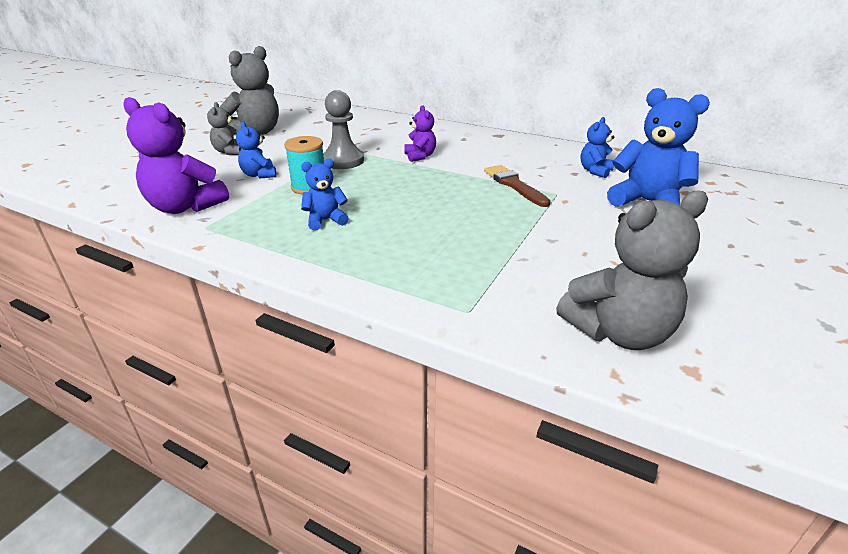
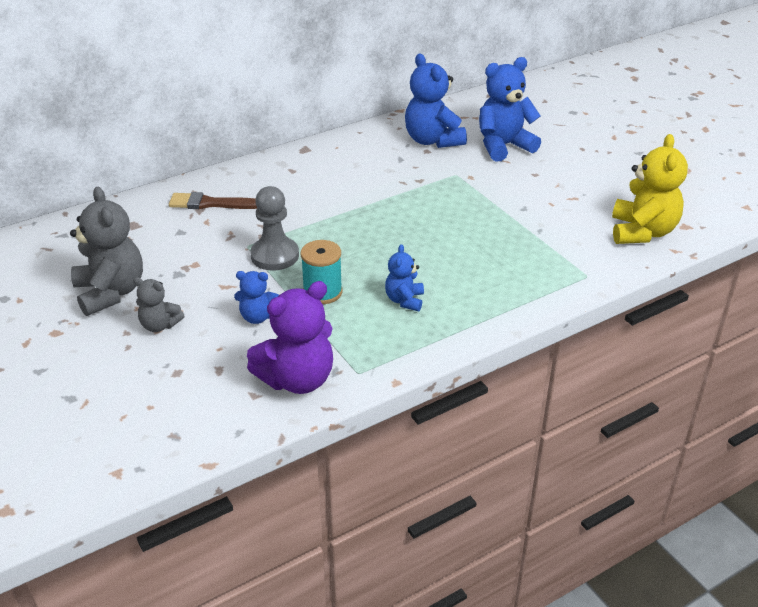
camera: 60 degrees left, 5 degrees up
(420, 156) = (312, 209): purple teddy bear -> none
(514, 185) = (422, 186): brown brush -> brown brush (210, 203)
(595, 171) = (432, 140): blue teddy bear -> blue teddy bear, size x1.84
(619, 332) = (642, 232): grey teddy bear -> yellow teddy bear

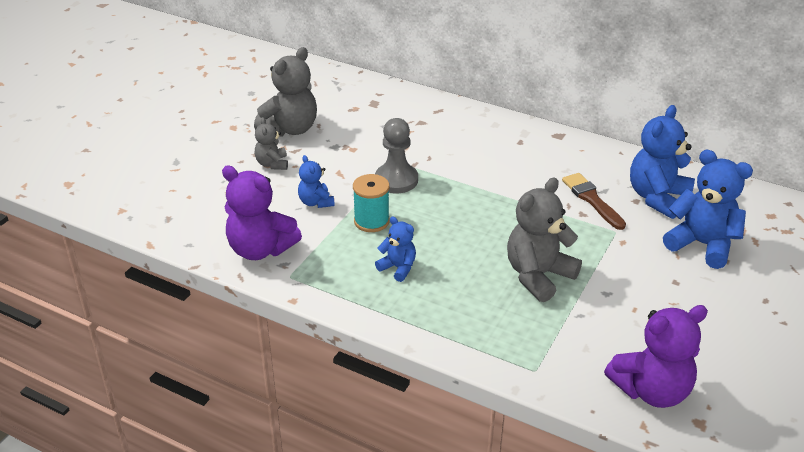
camera: 60 degrees right, 0 degrees up
(210, 203) = (433, 123): brown brush -> brown brush (591, 199)
(404, 300) = (398, 268): blue teddy bear -> blue teddy bear turned 60 degrees clockwise
(478, 231) = (538, 276): none -> grey teddy bear
(642, 232) = (651, 390): yellow teddy bear -> purple teddy bear

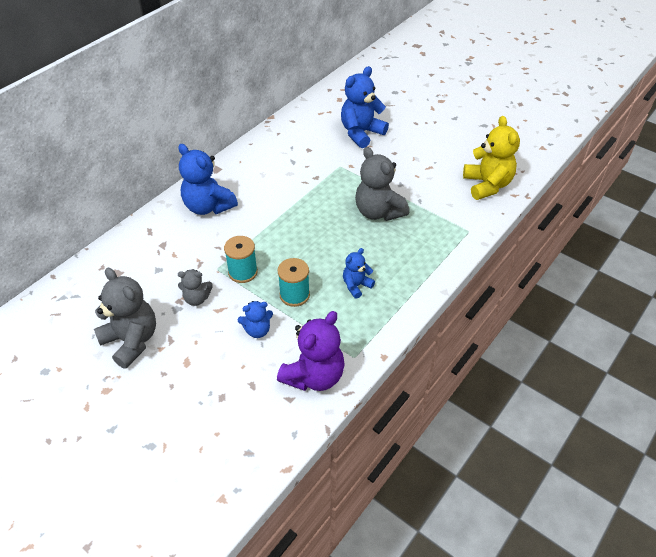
camera: 80 degrees left, 10 degrees up
(272, 164) = (186, 359): grey teddy bear -> grey teddy bear (197, 298)
(396, 180) = (243, 272): grey pawn -> turquoise spool
(591, 199) = (301, 169): brown brush -> none
(651, 390) = (487, 185): purple teddy bear -> yellow teddy bear
(657, 198) = (308, 139): blue teddy bear -> blue teddy bear (208, 206)

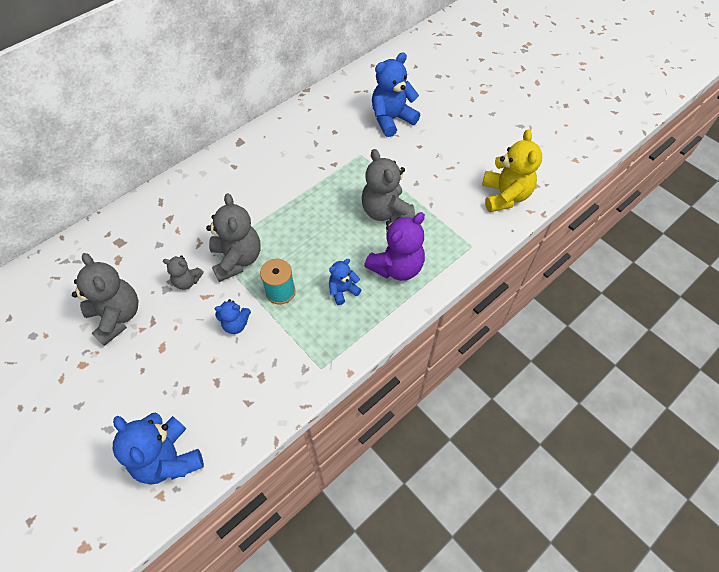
camera: 10 degrees right, 10 degrees up
(208, 206) = (222, 182): blue teddy bear -> blue teddy bear (168, 458)
(243, 272) = (237, 259): turquoise spool -> grey teddy bear
(314, 376) = (277, 382): purple teddy bear -> purple teddy bear (396, 267)

